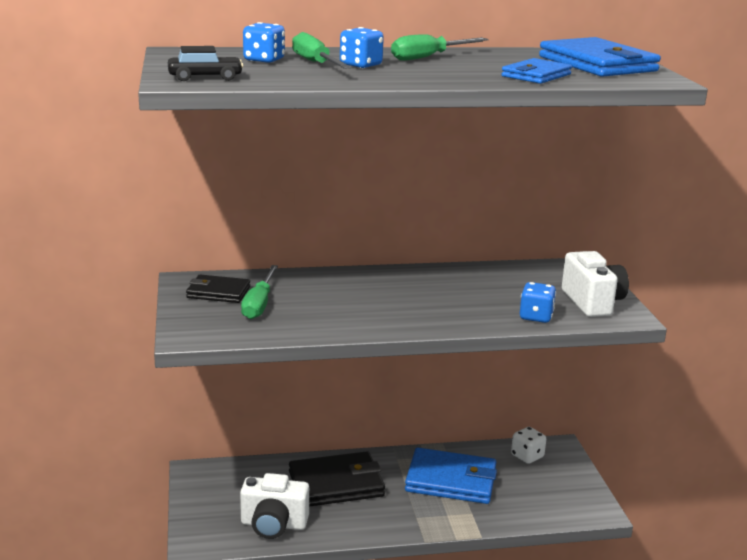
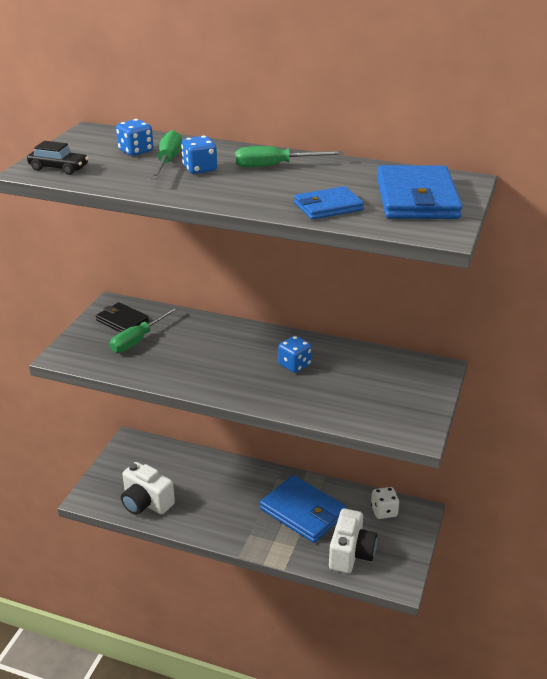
camera: 30 degrees right, 10 degrees up
(336, 484) = (215, 484): black wallet -> none
(536, 317) = (335, 411): blue dice -> blue dice (294, 365)
(592, 302) = (402, 410): white camera -> white camera (351, 553)

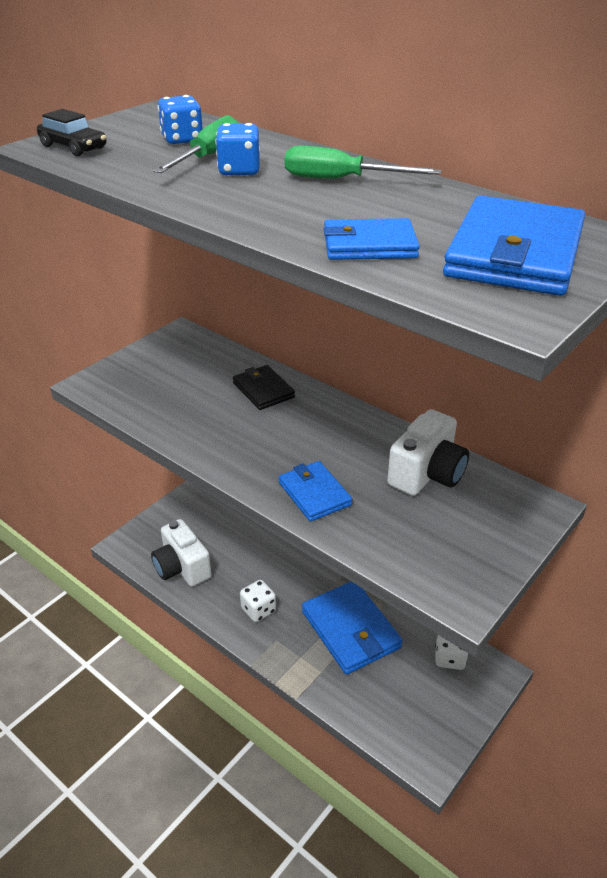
camera: 20 degrees right, 5 degrees up
(122, 321) = (179, 355): black wallet -> black wallet (263, 390)
(138, 339) = (183, 382): green screwdriver -> none
(225, 517) = (258, 610): none -> white dice
(285, 394) = (314, 494): none -> blue wallet
(294, 365) = (347, 456): blue dice -> none
(351, 553) = (385, 702): white camera -> white camera (427, 474)

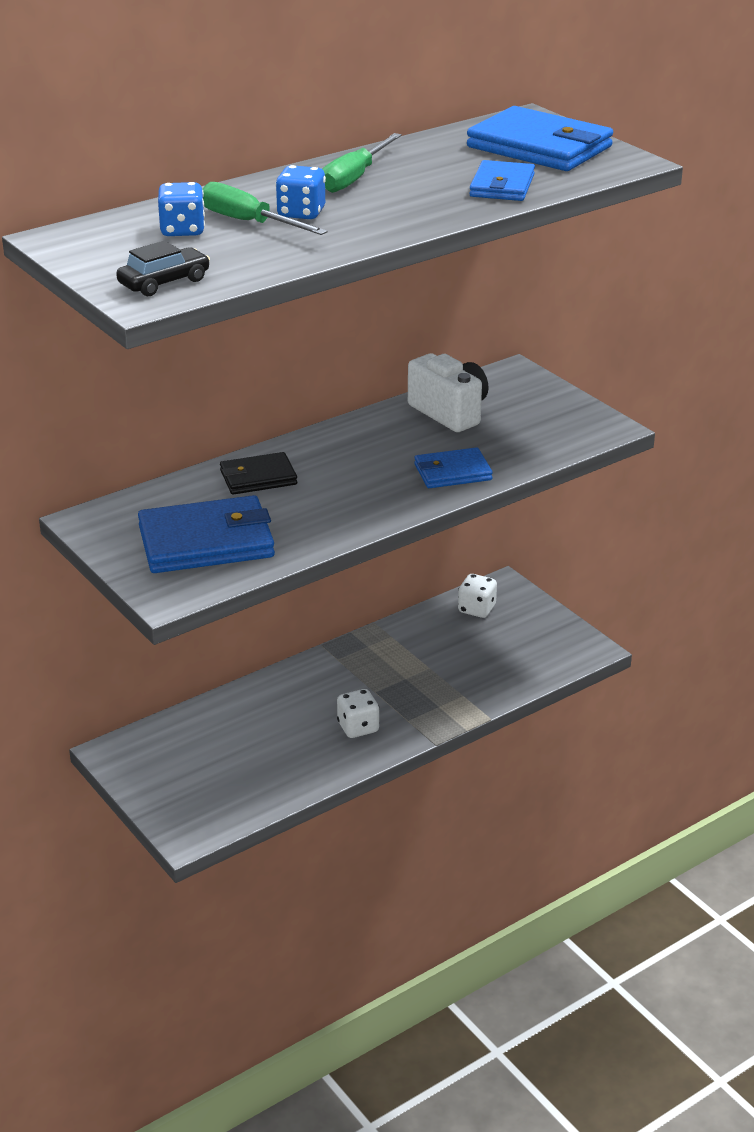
camera: 75 degrees left, 5 degrees down
(182, 568) = (258, 783): white camera -> none
(350, 630) = (415, 665): blue wallet -> blue wallet (206, 541)

